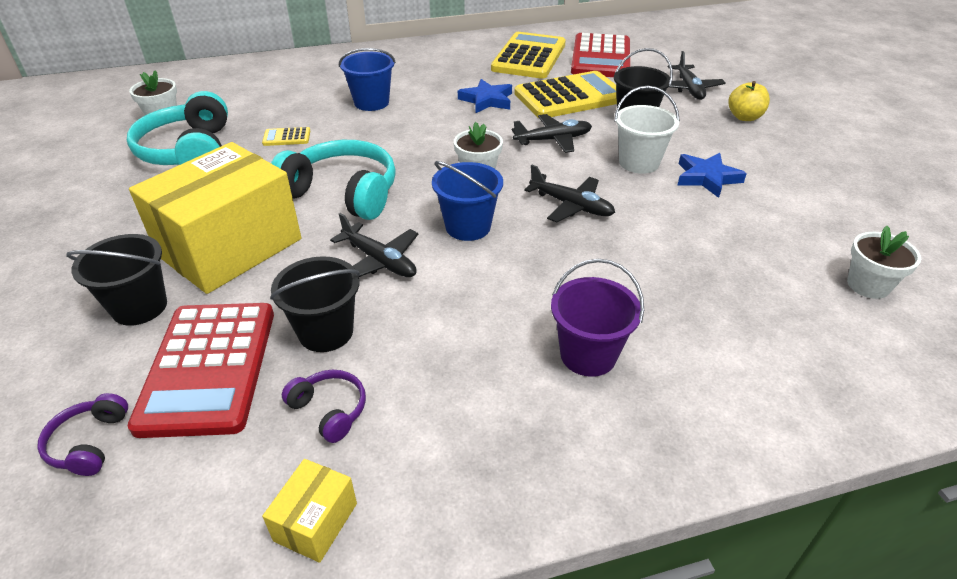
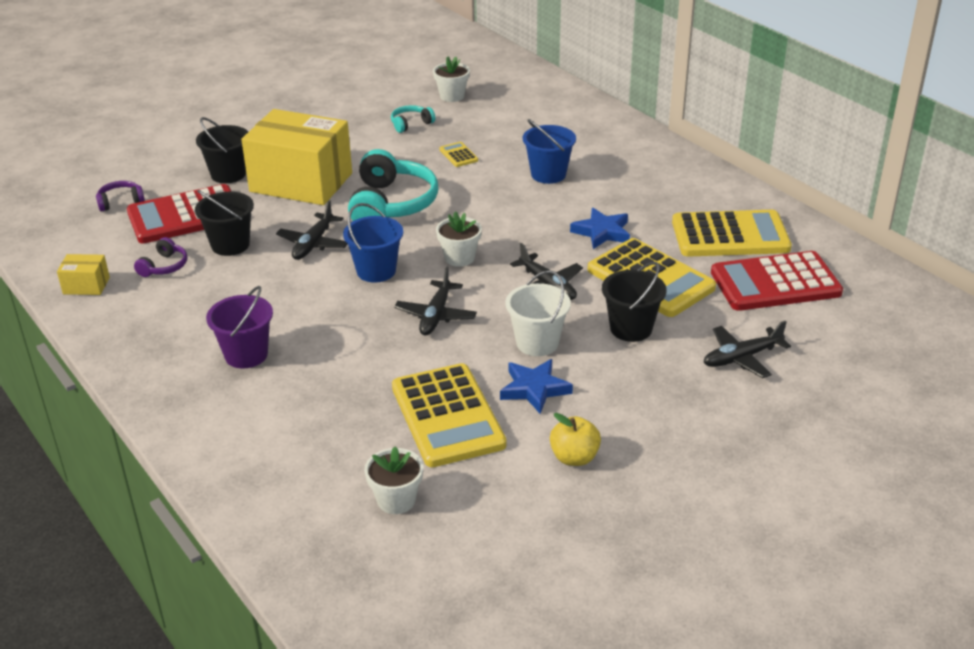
camera: 70 degrees right, 5 degrees down
(189, 151) = (411, 124): turquoise headphones -> turquoise headphones, size x0.48
(739, 230) = (447, 416): none -> yellow calculator
(744, 117) = (696, 406): yellow apple -> yellow apple (574, 458)

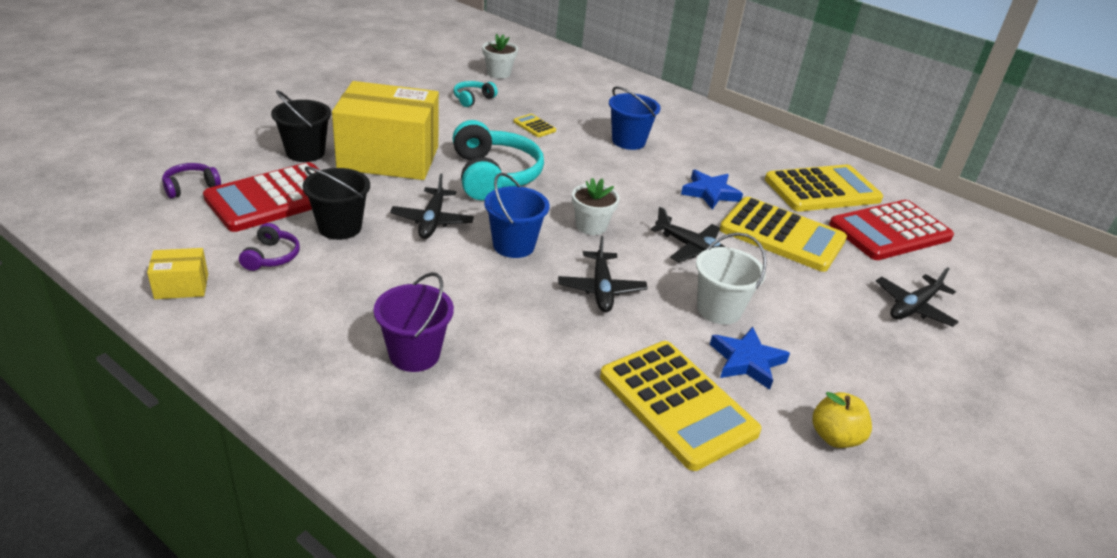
camera: 20 degrees left, 0 degrees up
(396, 500) = (680, 521): white flower pot -> none
(631, 328) = (797, 286): black bucket -> none

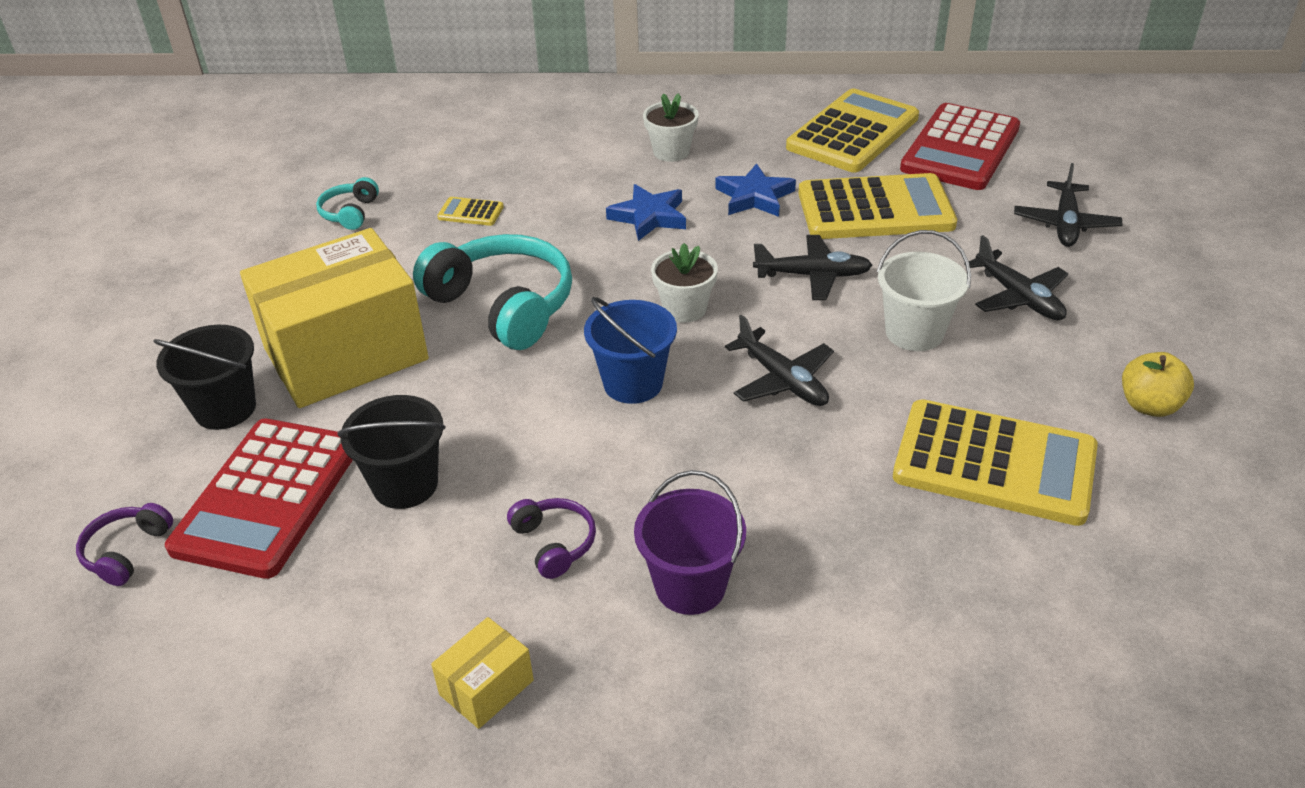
camera: 30 degrees left, 5 degrees up
(181, 286) = (305, 693): yellow box -> yellow box (486, 687)
(271, 256) = (369, 577): purple headphones -> purple headphones (554, 543)
(432, 221) = (505, 408): black plane -> black plane (1018, 297)
(498, 73) = (338, 159): white flower pot -> white flower pot (671, 152)
(628, 141) = (599, 176): blue bucket -> none
(747, 361) = (999, 375): blue star -> blue star (649, 217)

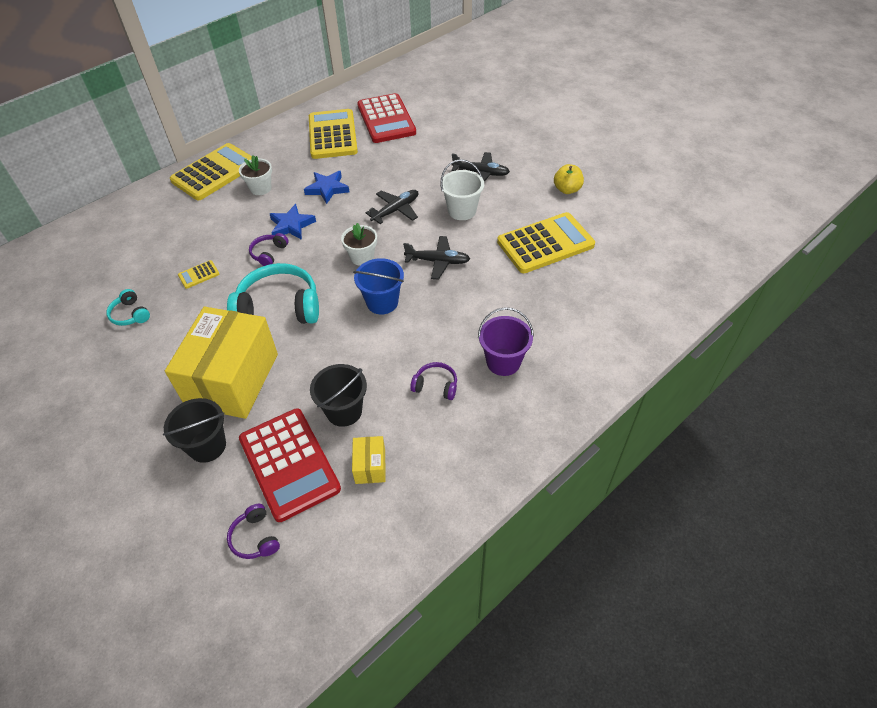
camera: 45 degrees left, 10 degrees up
(486, 687) = (482, 454): yellow box -> yellow box (370, 466)
(577, 235) = (269, 254): none -> purple headphones
(875, 209) = (385, 166): yellow calculator -> yellow calculator (215, 172)
(1065, 224) = (463, 132): black plane -> none

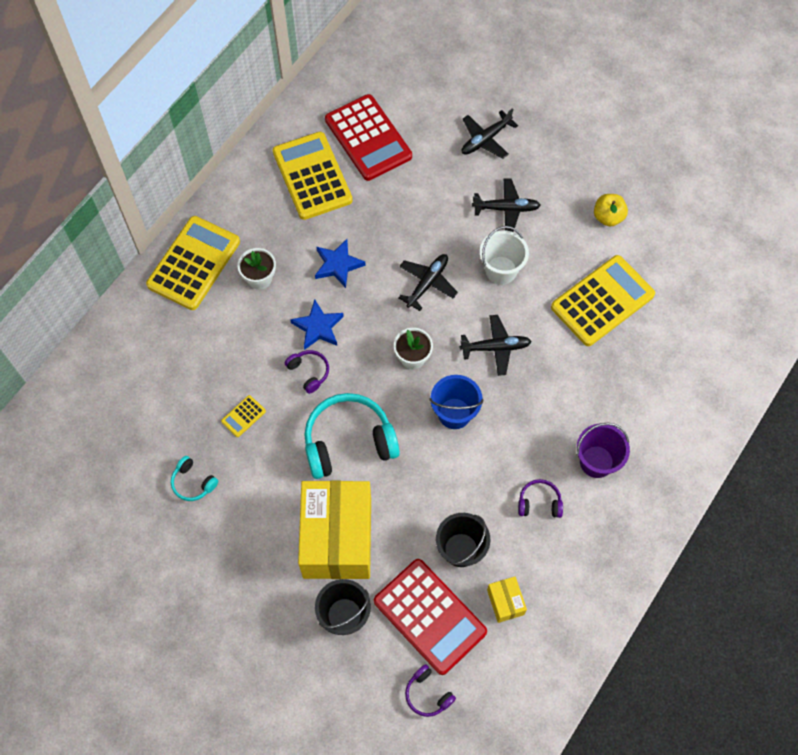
camera: 15 degrees left, 15 degrees up
(269, 254) = (309, 372): purple headphones -> purple headphones turned 135 degrees clockwise
(479, 131) = (485, 139): none -> black plane

